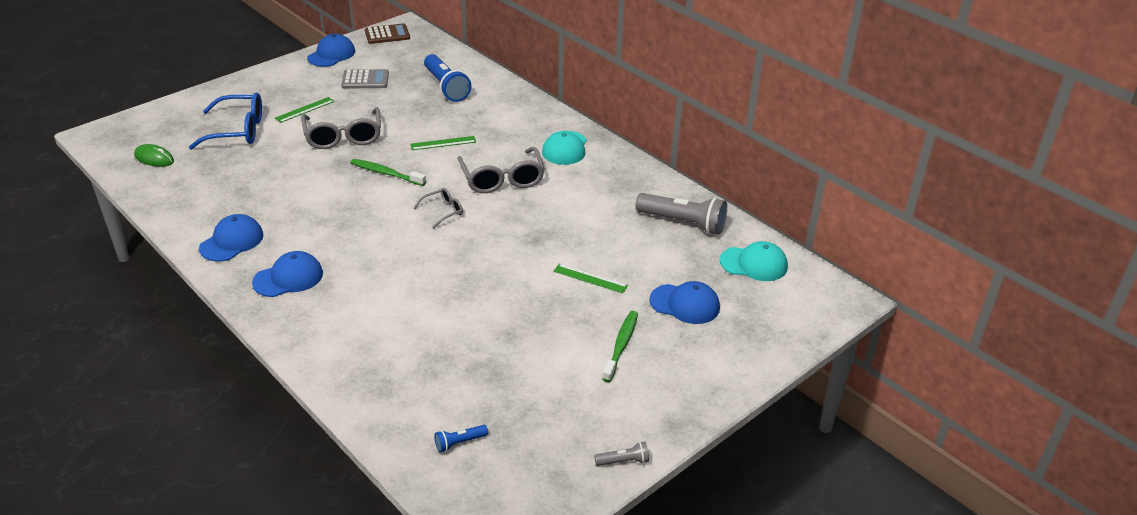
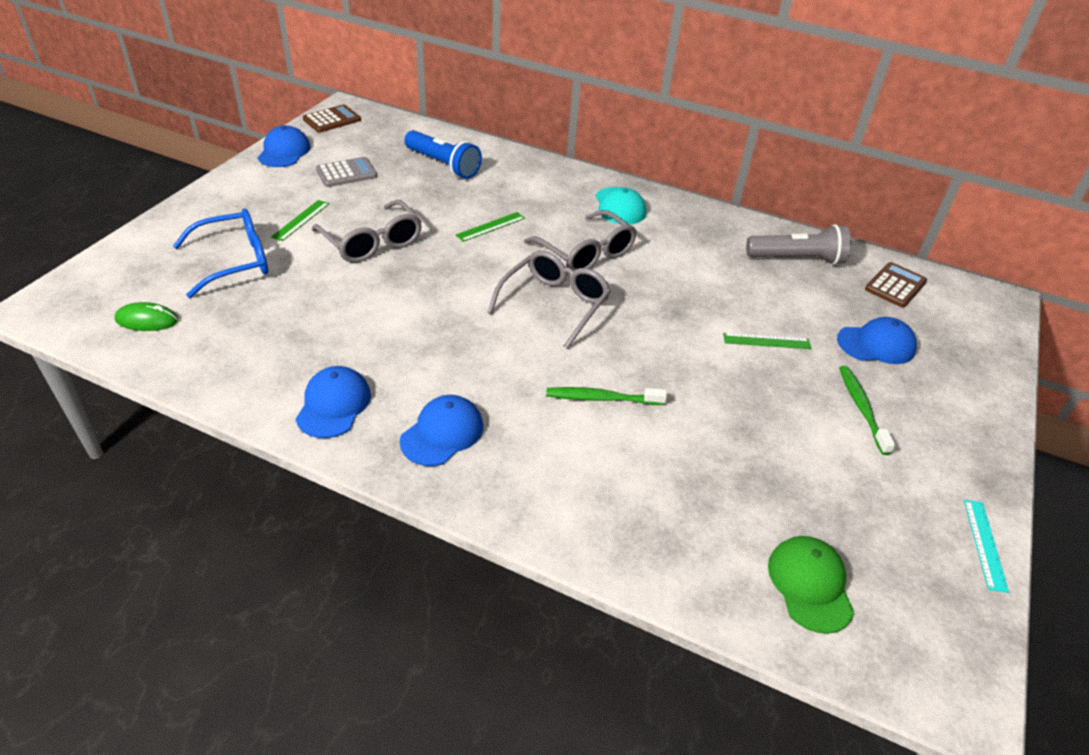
camera: 25 degrees left, 5 degrees up
(386, 173) = (456, 275): green toothbrush -> green toothbrush (602, 398)
(443, 211) = (555, 304): grey glasses -> grey glasses, size x1.92
(459, 443) = (810, 585): blue flashlight -> green cap
(623, 461) = (985, 544): grey flashlight -> turquoise ruler
(754, 264) = (895, 285): turquoise cap -> brown calculator

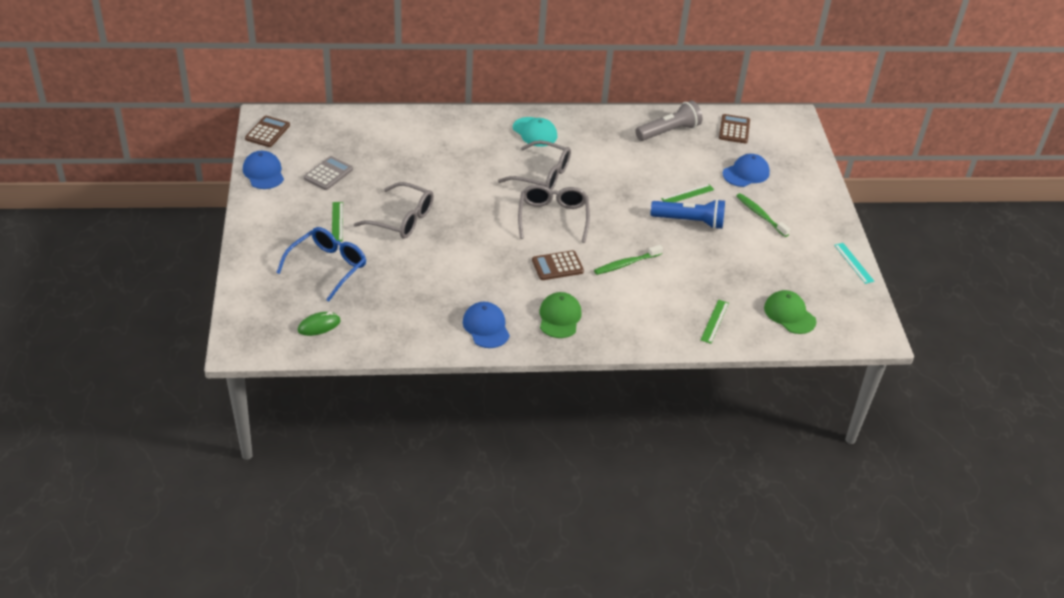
camera: 30 degrees left, 0 degrees up
(442, 433) = (559, 317): blue cap -> green cap
(443, 165) = (389, 142): blue flashlight -> blue flashlight (689, 221)
(490, 226) = (466, 179): green ruler -> green ruler (714, 321)
(504, 364) = (557, 266): none -> brown calculator

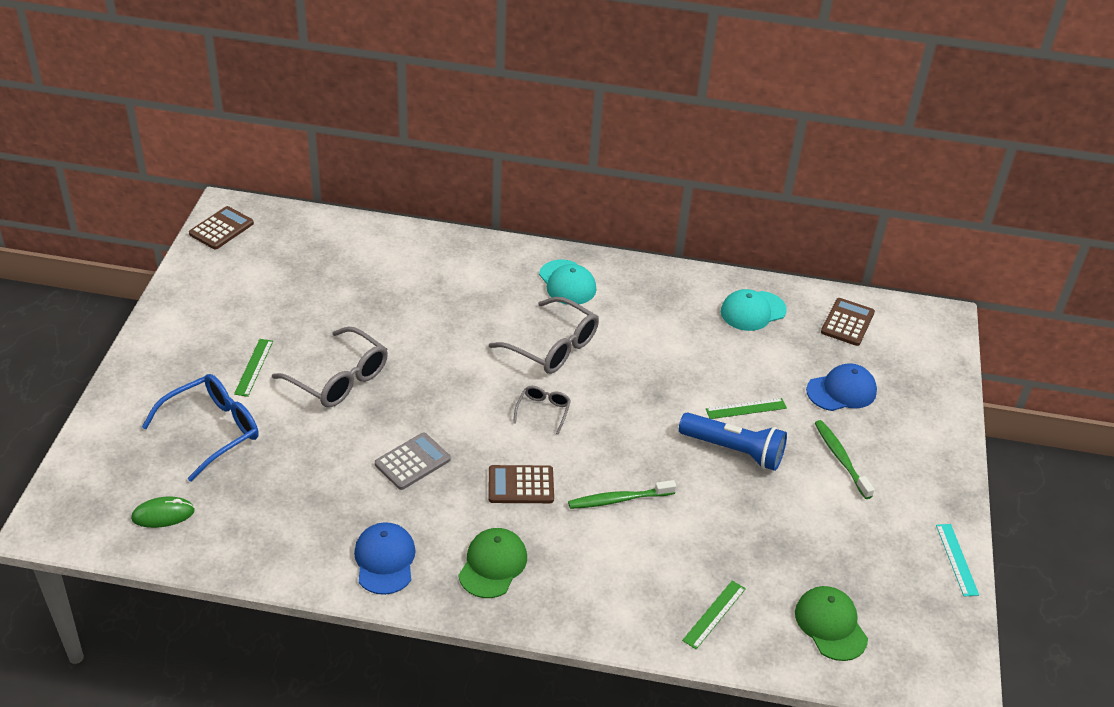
camera: 15 degrees right, 0 degrees up
(263, 173) = (191, 283): blue cap -> none
(328, 174) = (272, 298): grey calculator -> grey calculator (412, 462)
(553, 217) = (543, 411): grey glasses -> grey glasses, size x0.52
(669, 131) = (752, 311): grey flashlight -> turquoise cap

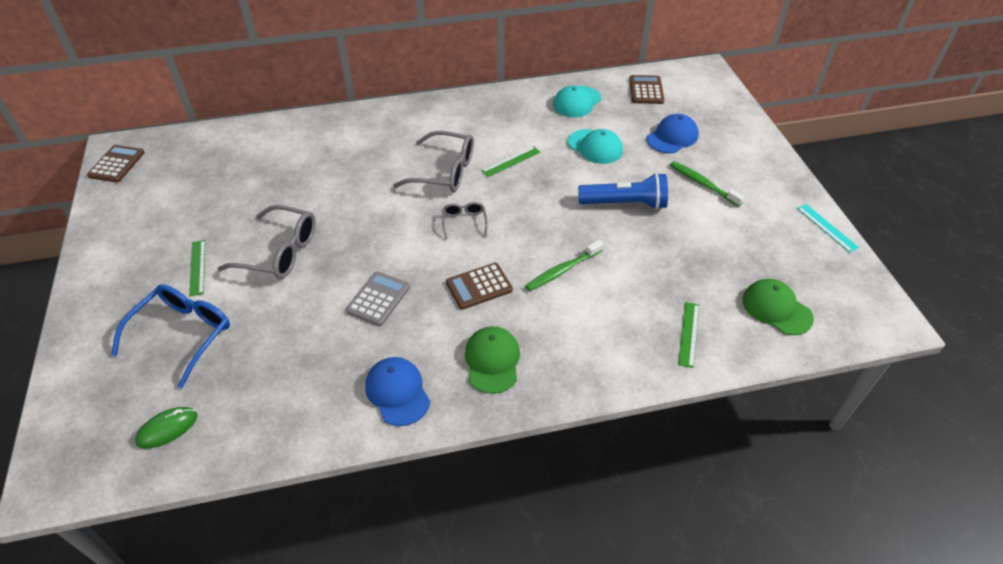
camera: 20 degrees left, 5 degrees up
(567, 283) = (429, 122): turquoise cap -> turquoise cap (595, 147)
(746, 408) = (614, 171): green ruler -> green ruler (511, 161)

